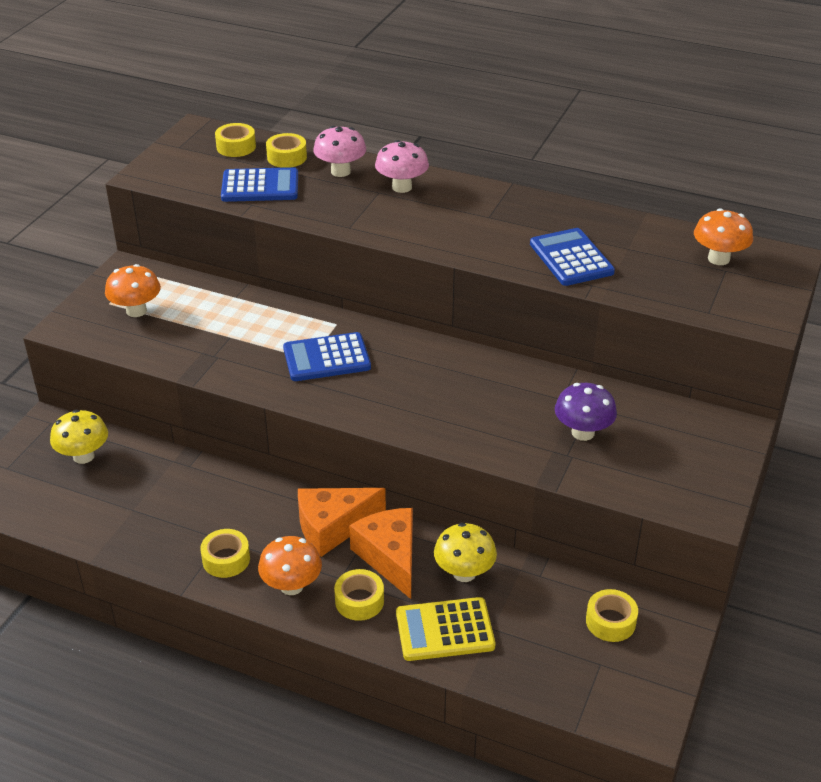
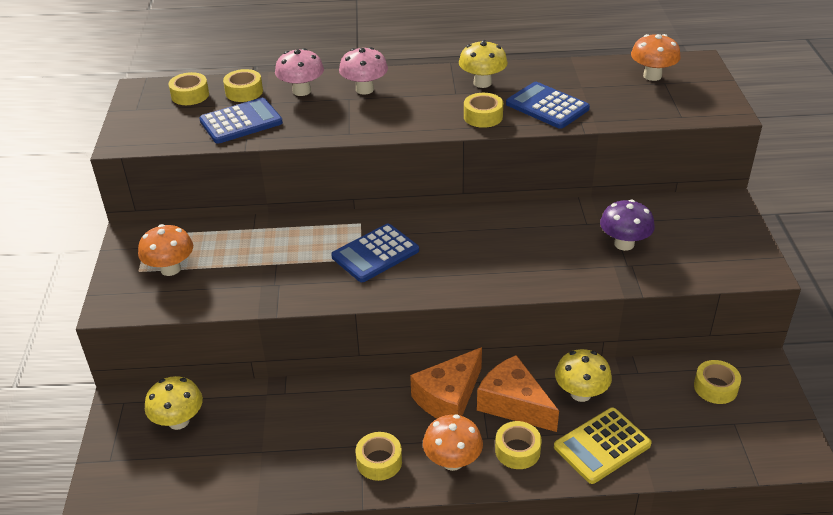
camera: 25 degrees left, 0 degrees up
(494, 249) = (483, 116): none -> yellow tape
(526, 214) = (482, 83): none -> yellow mushroom

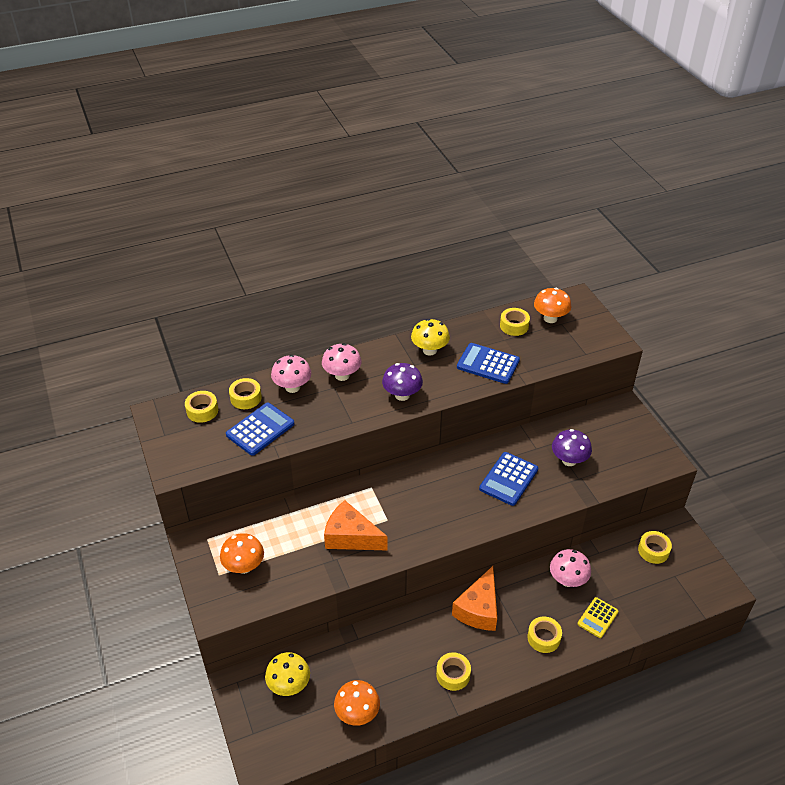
camera: 20 degrees left, 5 degrees up
(375, 254) = (396, 513): blue calculator -> blue calculator (508, 479)
(424, 118) = (402, 395): none -> purple mushroom
(452, 461) = (503, 659): orange mushroom -> orange mushroom (357, 713)
(483, 116) = (445, 384): yellow tape -> yellow tape (514, 326)
(513, 404) = (526, 601): orange cheese -> orange cheese (350, 537)
(580, 393) = (567, 580): yellow mushroom -> pink mushroom
(602, 446) = (597, 618): yellow calculator -> yellow calculator, size x0.65

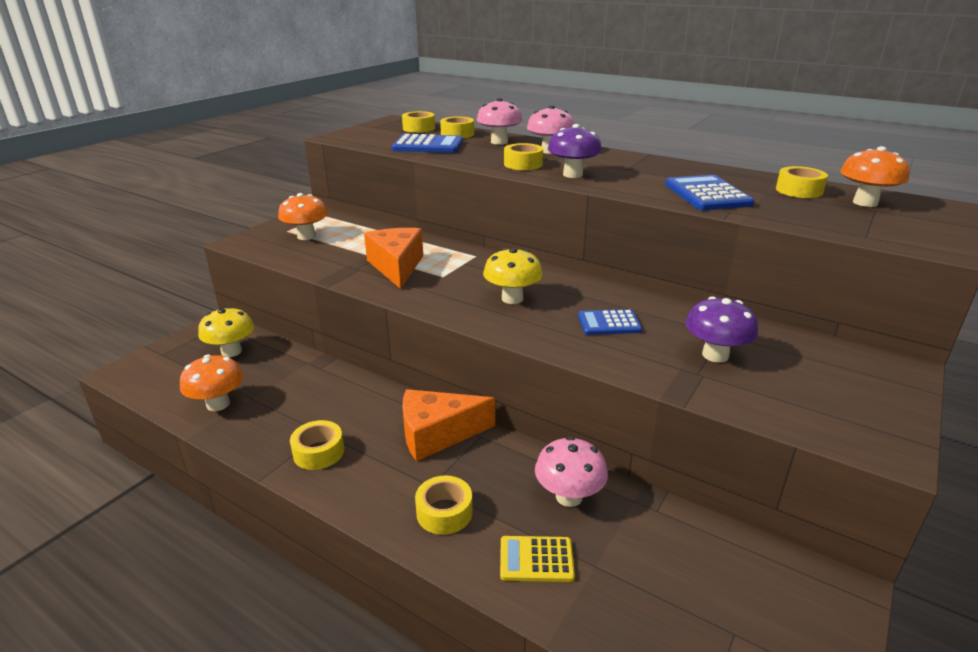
camera: 55 degrees right, 15 degrees down
(429, 350) = (662, 169): yellow mushroom -> yellow mushroom (512, 298)
(508, 479) = (609, 323): blue calculator -> blue calculator, size x0.65
(653, 550) = (746, 577): yellow tape -> yellow tape (523, 164)

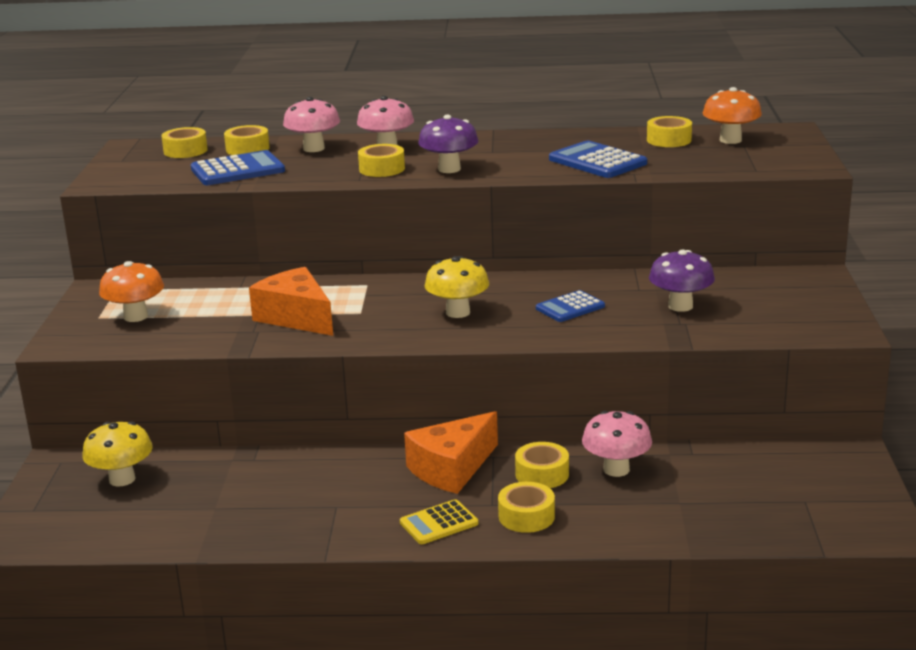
camera: 30 degrees left, 5 degrees down
(218, 404) = (185, 525): orange mushroom -> none
(318, 452) = (354, 520): yellow tape -> yellow tape (542, 474)
(536, 559) = (633, 515): yellow calculator -> yellow calculator (439, 523)

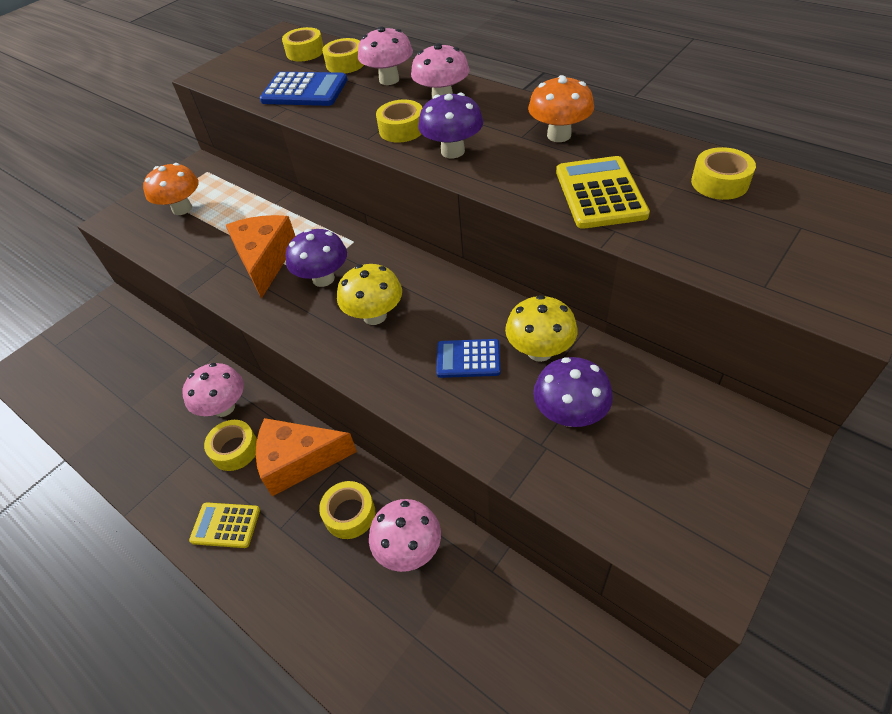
camera: 40 degrees right, 25 degrees up
(122, 479) = (119, 342): yellow mushroom -> yellow mushroom (540, 351)
(324, 470) = (224, 407): none -> pink mushroom
(375, 309) = (323, 279): none -> purple mushroom
(526, 516) = (286, 563): yellow tape -> yellow tape (235, 450)
(597, 161) = (600, 193): blue calculator -> yellow calculator
(730, 140) = (794, 210): orange mushroom -> orange mushroom (559, 135)

